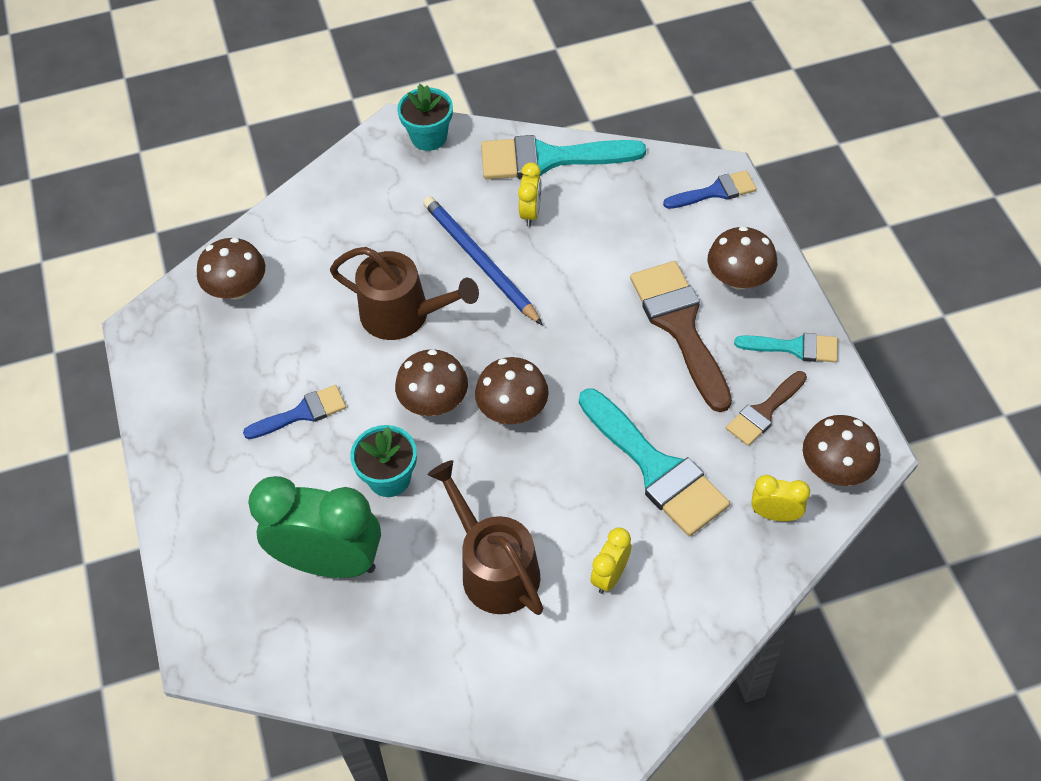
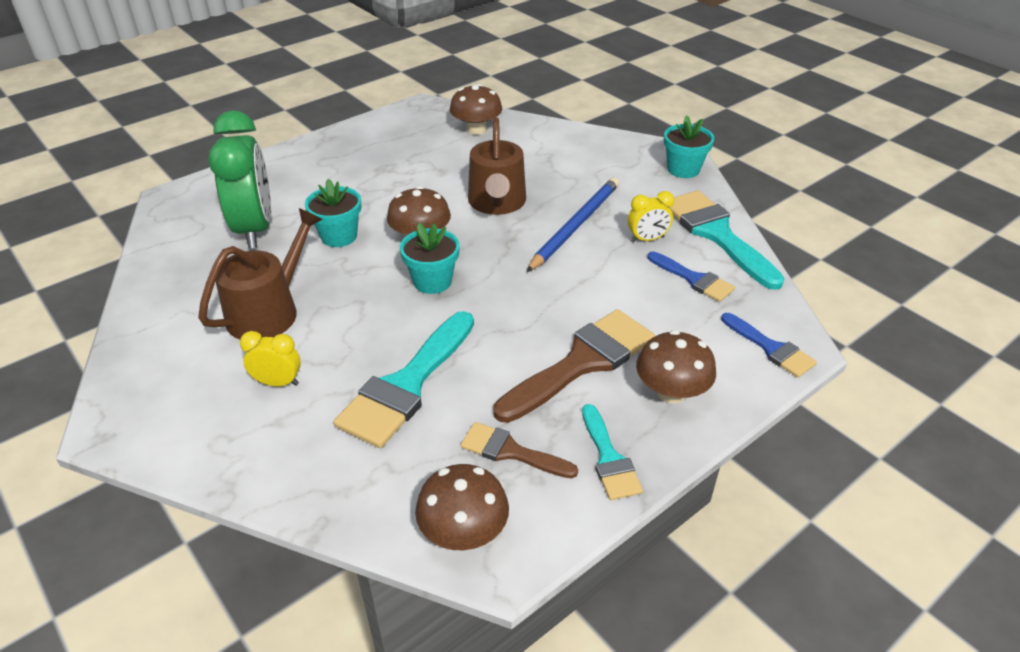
camera: 65 degrees right, 15 degrees down
(302, 413) = (382, 183): blue brush -> blue brush (694, 279)
(513, 409) = (432, 281): brown mushroom -> turquoise flower pot
(775, 514) = (384, 490): yellow clock -> none

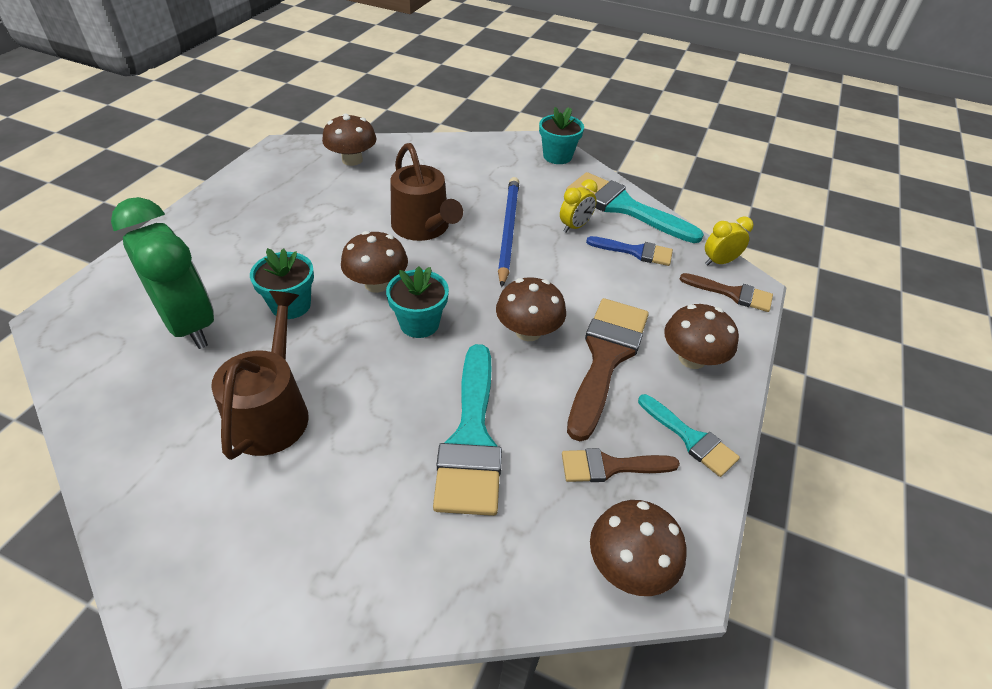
camera: 30 degrees left, 5 degrees up
(278, 382) = (339, 488): yellow clock -> yellow clock (719, 262)
(525, 317) = (528, 331): none -> brown mushroom
(771, 348) = (732, 293): blue brush -> brown brush

